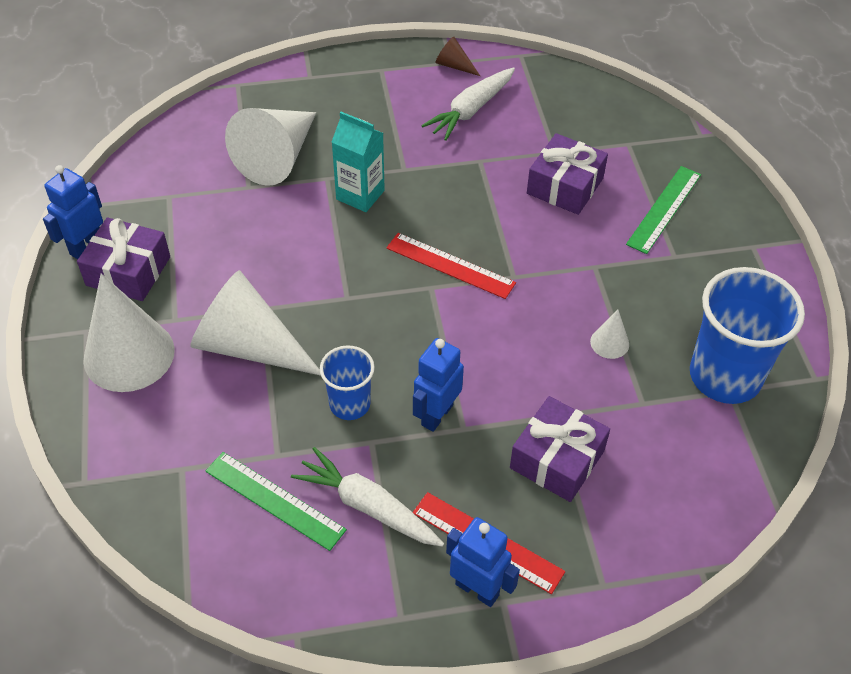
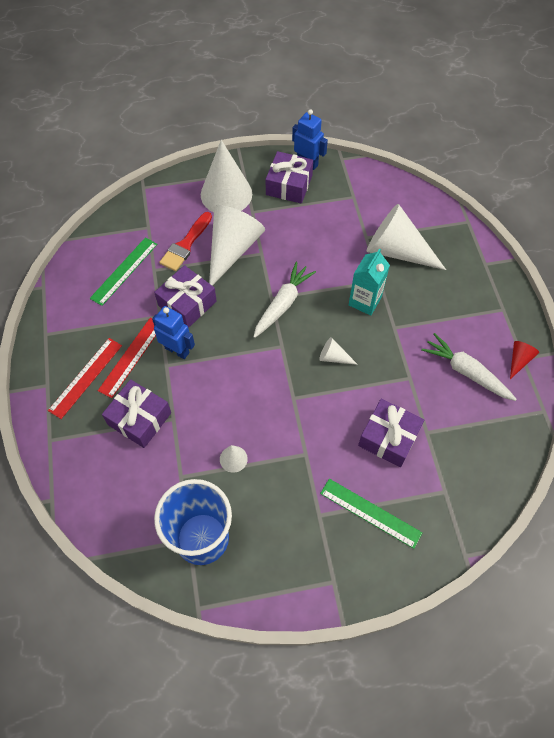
camera: 90 degrees right, 10 degrees up
(230, 410) = (186, 244): none -> red brush
(350, 404) = (187, 303): blue cup -> purple gift
(367, 506) = (116, 315): white carrot -> white carrot (283, 304)
(450, 232) = (333, 357): none -> white cone
(450, 265) = (302, 357): red ruler -> red ruler (131, 357)
(454, 65) = (519, 360): brown cone -> red cone
(477, 589) = (56, 371): blue robot -> none

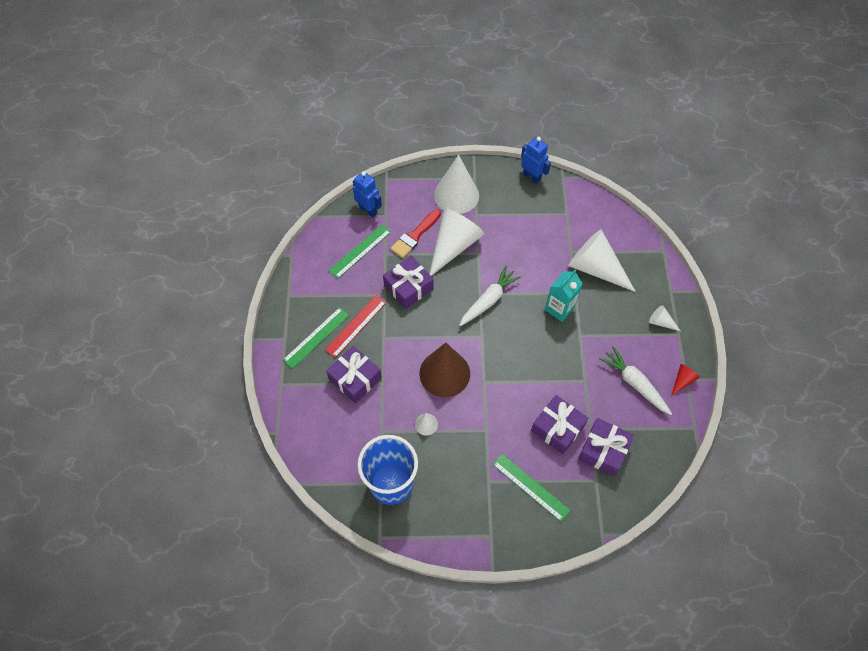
camera: 10 degrees right, 0 degrees up
(85, 377) = (316, 337): red ruler -> green ruler
(177, 350) = (394, 326): blue robot -> blue robot (368, 210)
(245, 395) = (444, 373): none -> brown cone
(289, 185) = (512, 195): purple gift -> purple gift (603, 450)
(333, 357) = (523, 353): white cone -> white cone (661, 322)

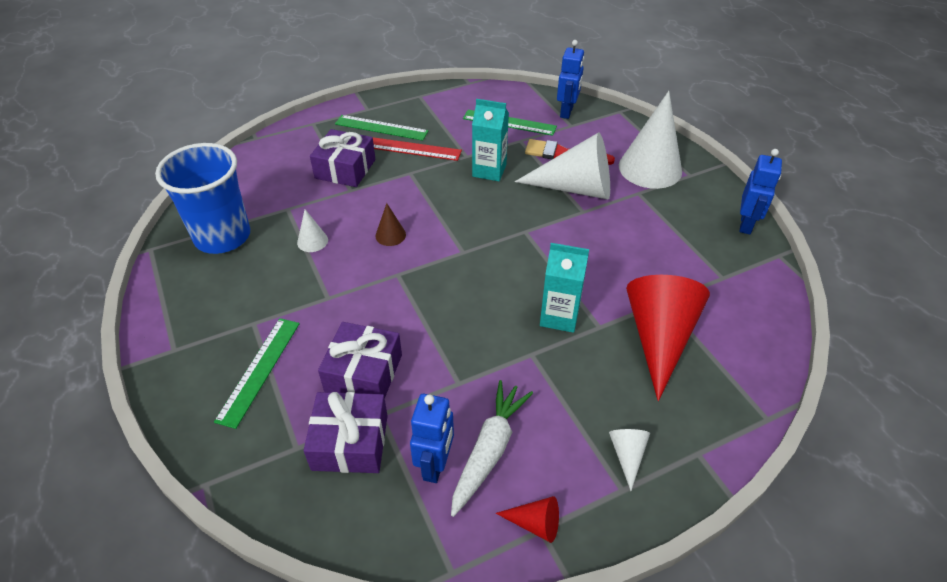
camera: 65 degrees right, 15 degrees down
(408, 287) = (489, 170): purple gift -> turquoise carton
(444, 373) = (390, 235): brown cone -> brown cone, size x0.44
(489, 300) = (521, 242): white carrot -> none
(595, 268) = (659, 337): white cone -> red cone
(633, 413) = (435, 465): none -> blue robot

